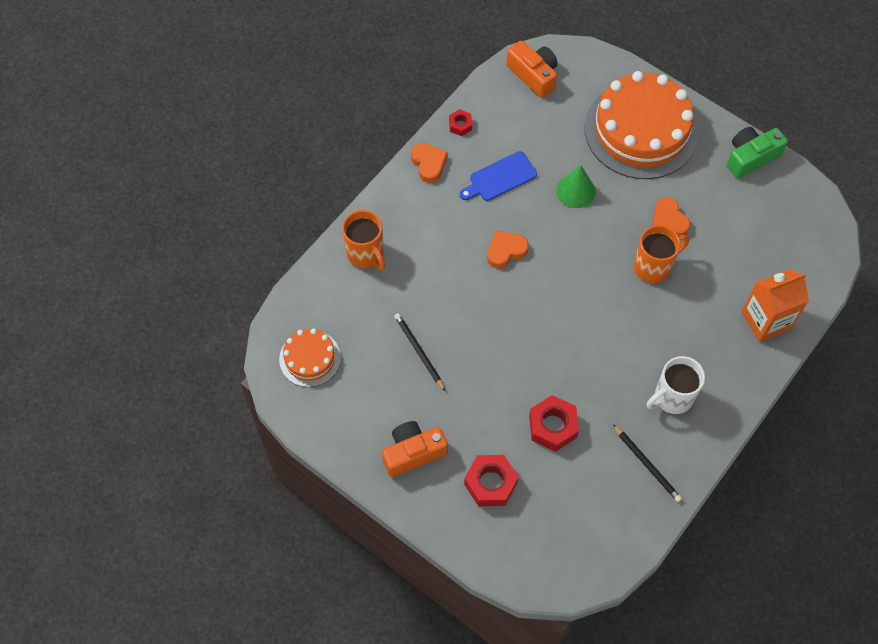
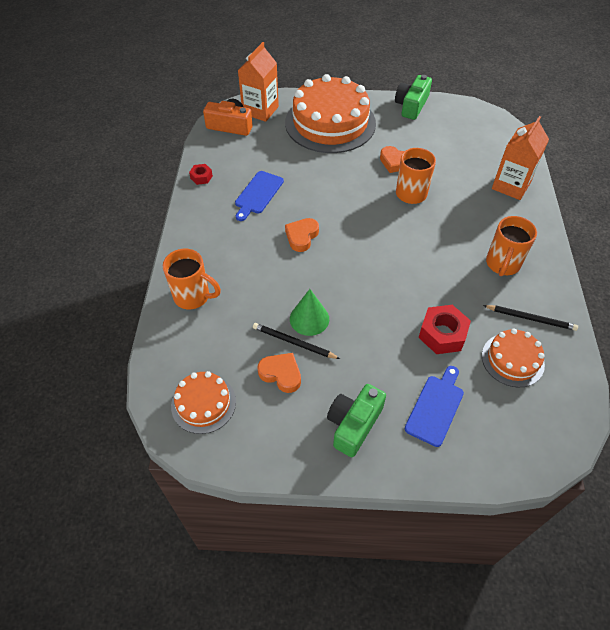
camera: 35 degrees left, 10 degrees down
(413, 452) = (353, 424): orange camera -> green camera
(428, 164) = (196, 211): orange heart -> orange heart (281, 374)
(490, 483) = (435, 407): red nut -> blue cutting board
(575, 191) = (318, 176): green cone -> green cone (309, 319)
(579, 71) = (260, 110): none -> orange carton
(593, 488) = (512, 360): none -> orange cake
(672, 397) = (502, 264): white mug -> orange mug

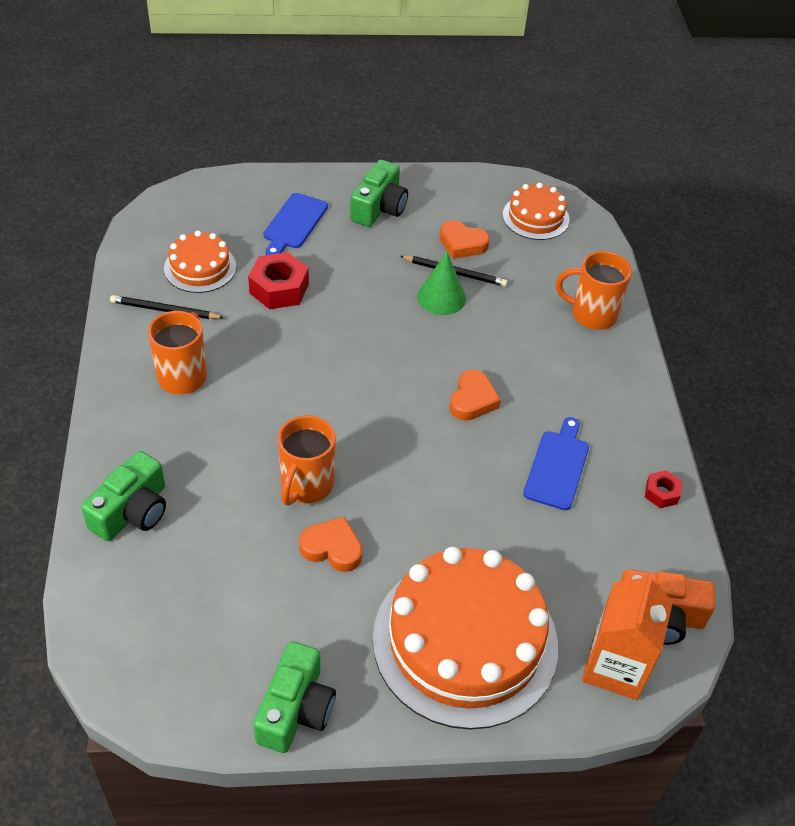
camera: 170 degrees right, 5 degrees down
(511, 185) = (132, 511): orange carton -> green camera

